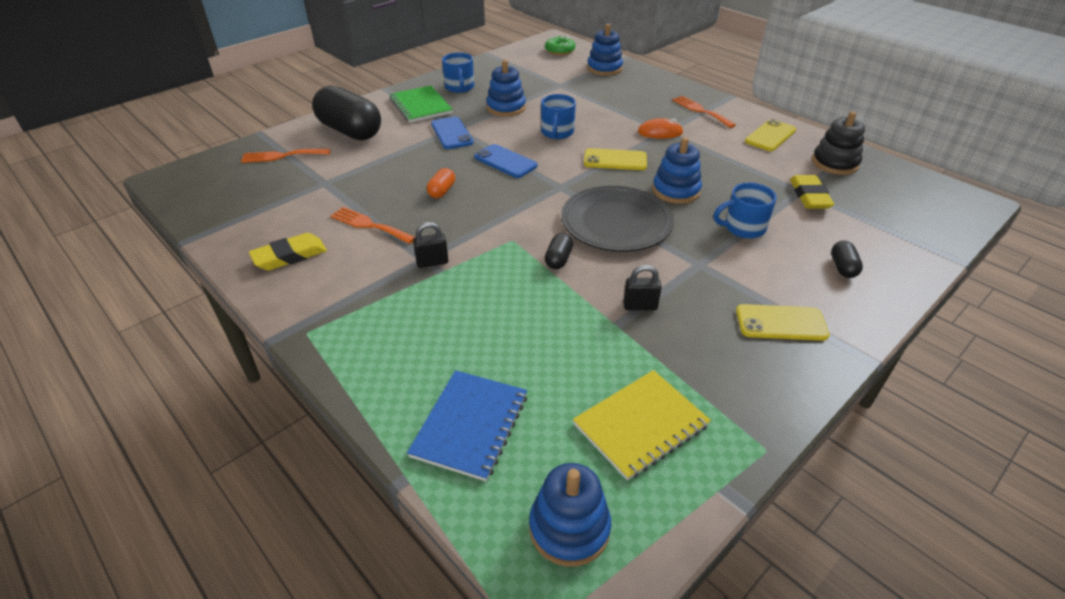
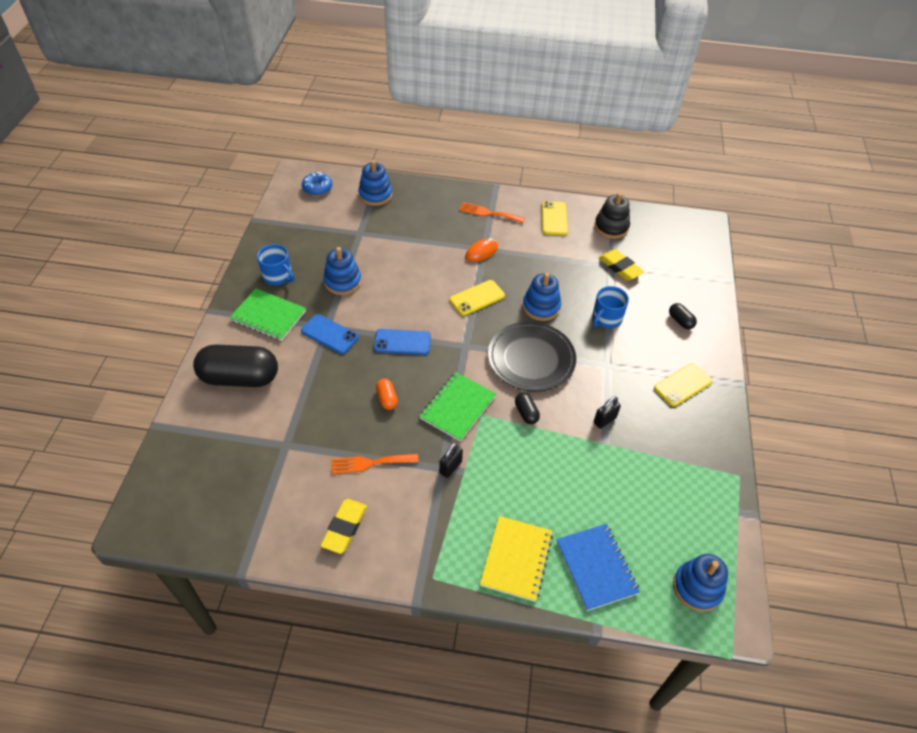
camera: 40 degrees left, 10 degrees up
(281, 156) = (212, 438): orange fork -> none
(496, 224) = (457, 407): none -> green notebook
(557, 132) = (410, 290): blue mug -> none
(559, 51) = (317, 188): green donut -> blue donut
(641, 425) = (675, 503): yellow notebook -> yellow notebook (516, 559)

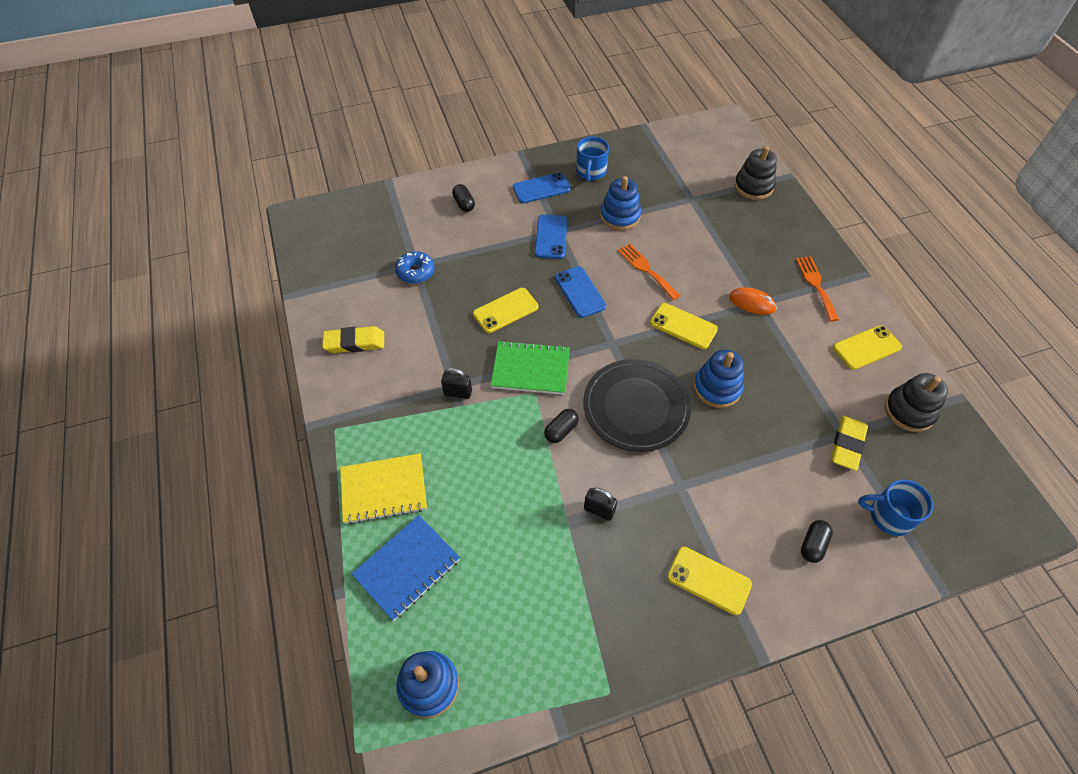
camera: 65 degrees right, 5 degrees up
(240, 378) = (464, 204): black capsule -> black capsule, size x0.43
(268, 316) = (541, 188): green notebook -> blue phone
(317, 188) = (722, 144): blue donut -> blue donut (415, 272)
(370, 463) = (428, 330): orange fork -> orange fork (646, 269)
(375, 195) = (753, 186): blue stacking toy -> black stacking toy
(387, 399) = (505, 310): orange capsule -> yellow phone
(606, 318) = (751, 459): blue mug -> blue mug (889, 516)

